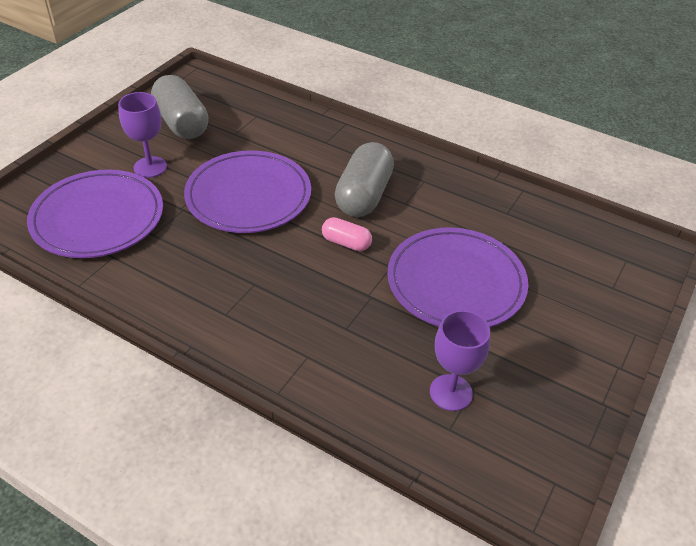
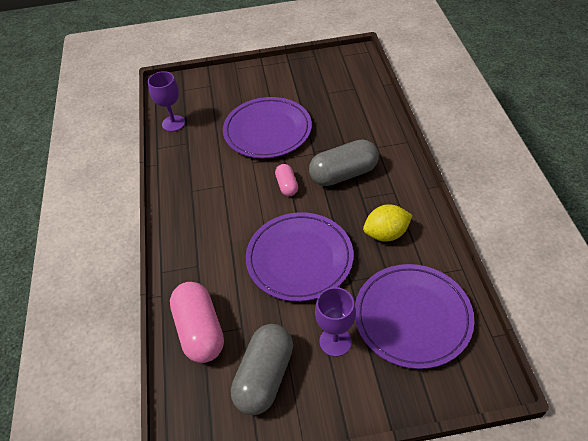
camera: 125 degrees left, 5 degrees up
(189, 266) = (386, 234): none -> yellow lemon
(262, 115) = (200, 330): none -> pink capsule
(363, 196) = (236, 206): grey capsule -> grey capsule (343, 174)
(451, 392) = (336, 97): purple goblet -> purple goblet (173, 123)

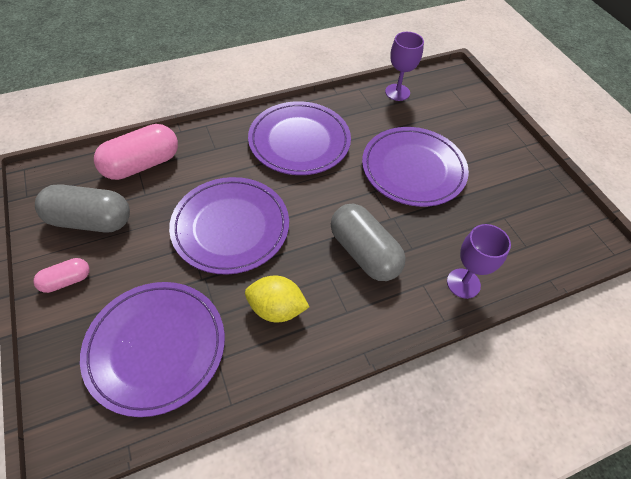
camera: 70 degrees right, 5 degrees up
(211, 199) = (299, 141): none -> purple plate
(287, 186) = (332, 200): pink capsule -> pink capsule (66, 281)
(335, 341) = (126, 273): purple goblet -> purple goblet (463, 283)
(386, 234) = (276, 309): yellow lemon -> yellow lemon turned 45 degrees counterclockwise

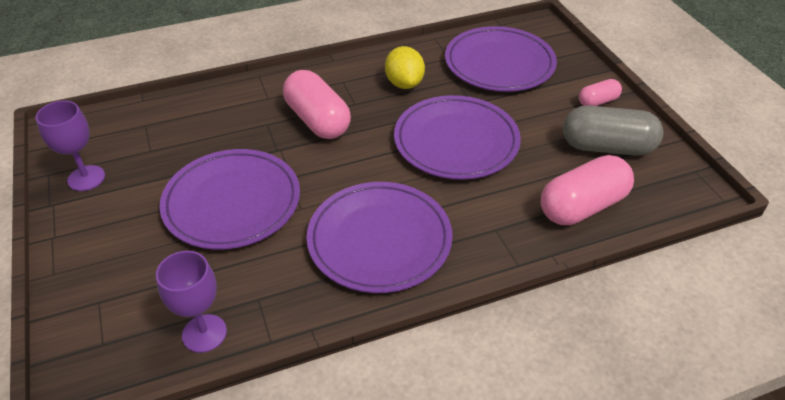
camera: 175 degrees left, 10 degrees down
(276, 309) = (404, 83): yellow lemon -> yellow lemon turned 60 degrees clockwise
(364, 253) = (317, 120): grey capsule -> pink capsule
(463, 283) = (229, 98): purple goblet -> purple goblet (86, 178)

